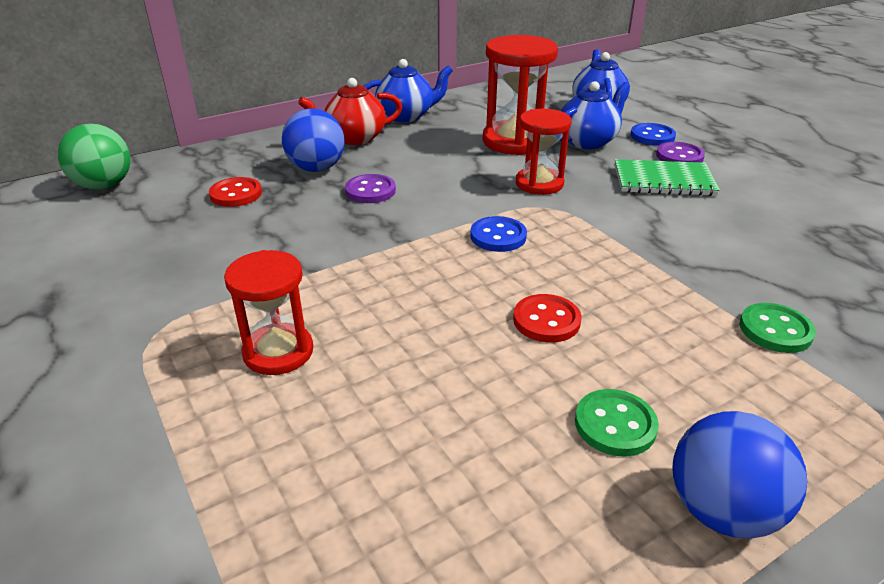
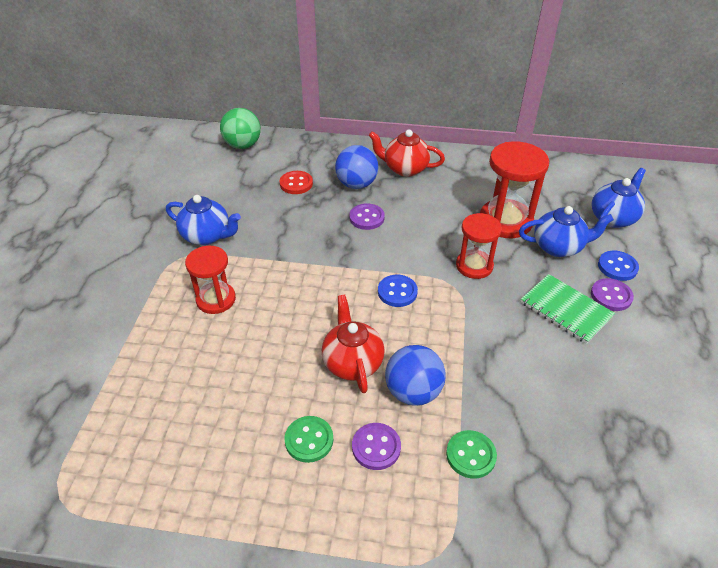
camera: 40 degrees right, 10 degrees up
(406, 116) = (460, 163): blue teapot -> blue teapot (207, 236)
(546, 320) = (352, 362): red button -> red teapot
(690, 382) = (376, 447): none -> purple button
(722, 510) = (298, 513): blue ball -> blue ball (413, 392)

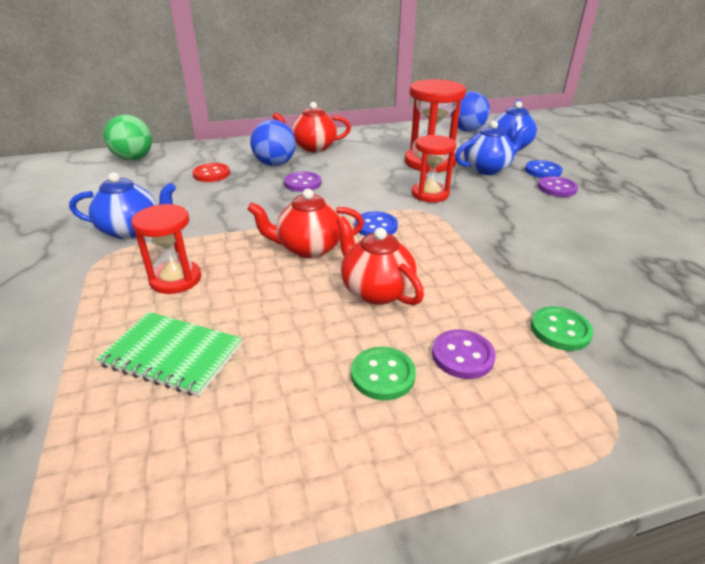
camera: 25 degrees left, 10 degrees down
(327, 299) = (308, 248): none -> red teapot
(413, 392) = (458, 296): blue ball -> blue ball (467, 130)
(565, 310) = (532, 204): green notebook -> green notebook (172, 355)

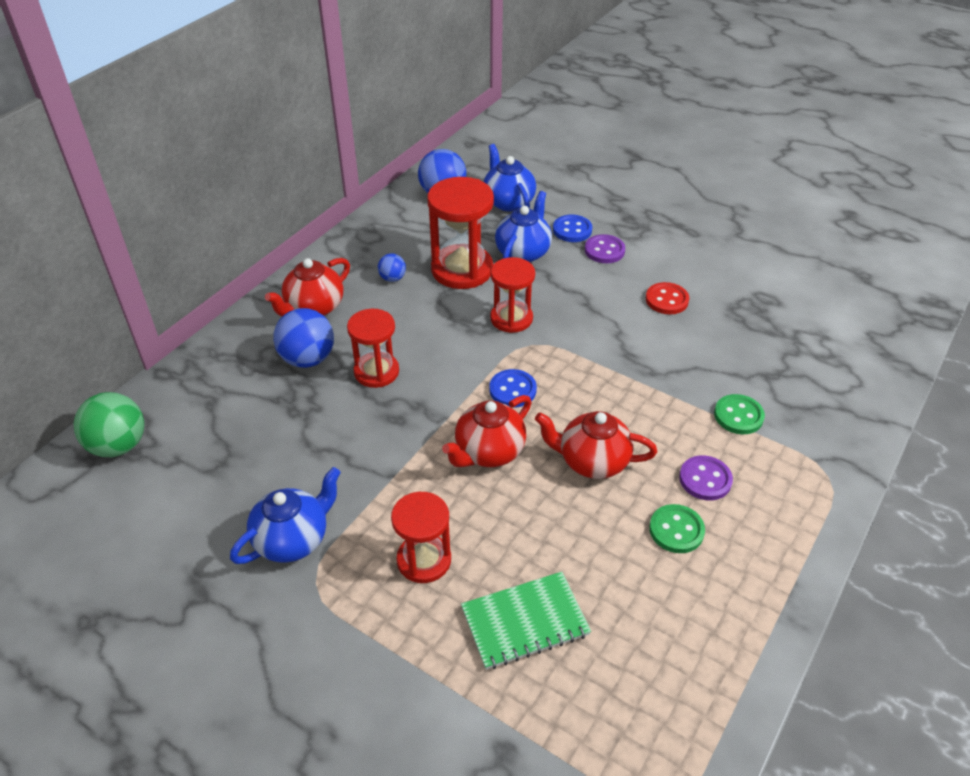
camera: 40 degrees left, 10 degrees up
(211, 174) = (258, 414): red button -> red button (666, 300)
(302, 183) = (376, 372): purple button -> red hourglass
(378, 151) = (392, 278): none -> blue ball

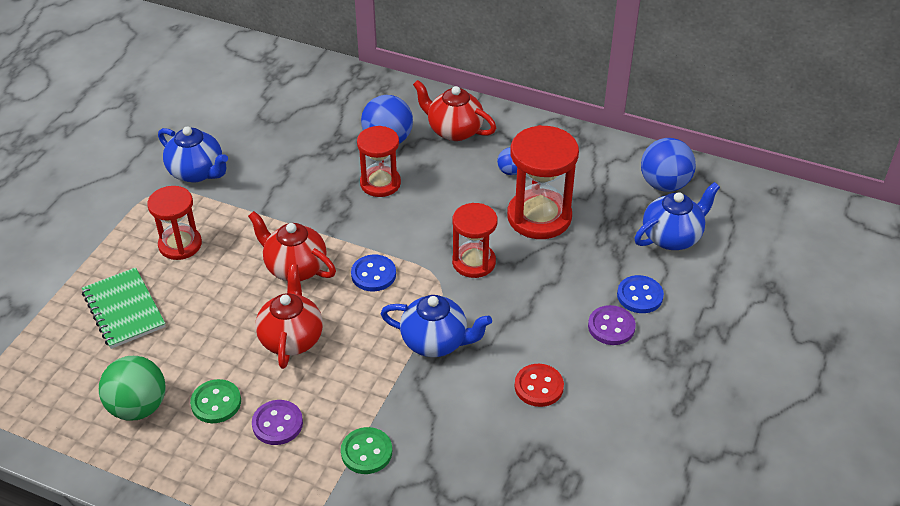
camera: 80 degrees right, 0 degrees up
(118, 445) = (278, 68): green ball -> green ball (138, 407)
(523, 252) = (584, 259): blue teapot -> blue teapot (435, 342)

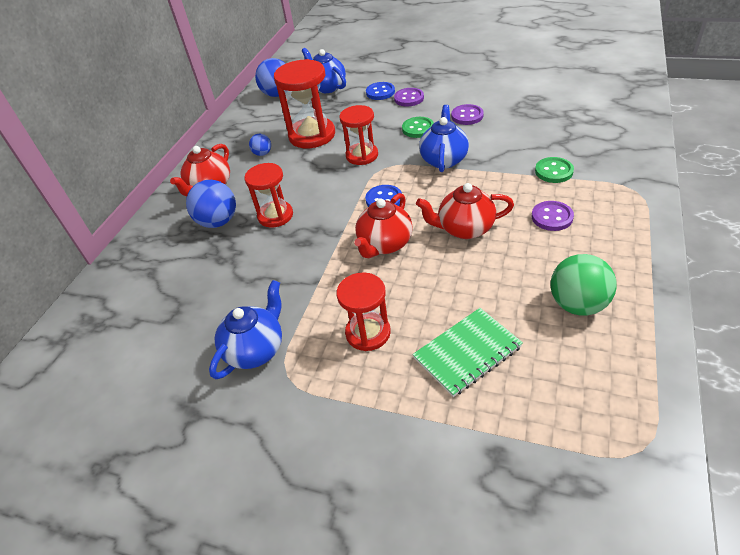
camera: 90 degrees left, 0 degrees up
(216, 403) = (548, 256): green button -> green button (418, 128)
(538, 386) = (467, 116): red button -> purple button

